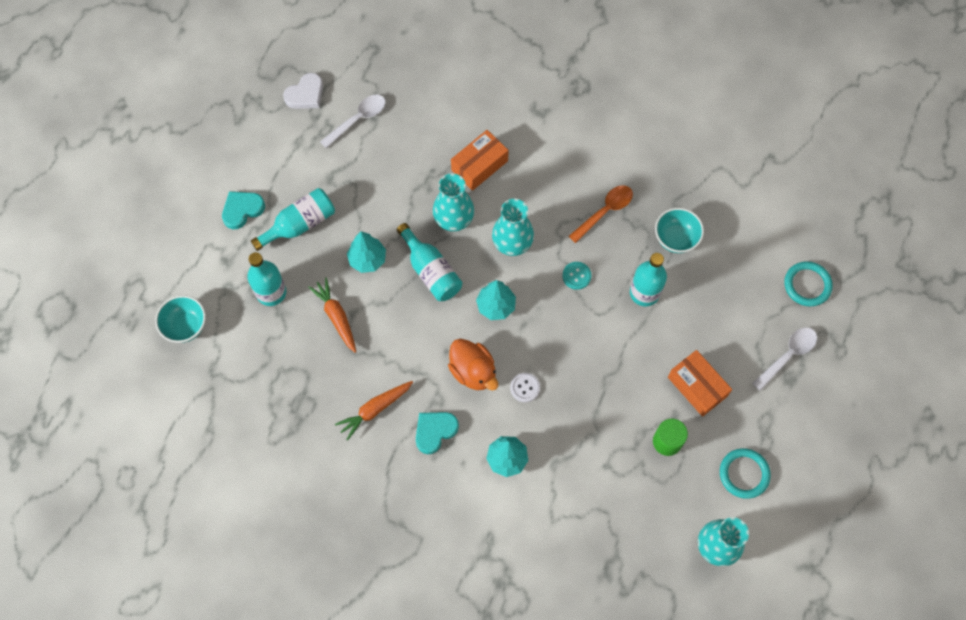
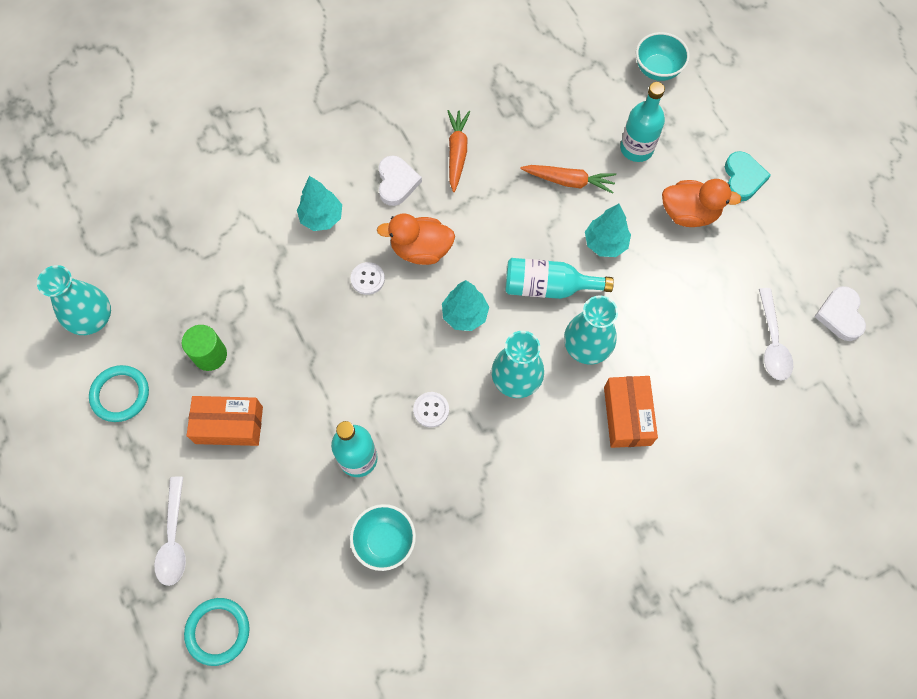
camera: 130 degrees right, 0 degrees up
(299, 224) = (689, 213): turquoise bottle -> orange duck
(435, 431) = (397, 182): turquoise heart -> white heart
(576, 276) = (431, 410): turquoise button -> white button
(604, 212) = (474, 495): orange spoon -> none

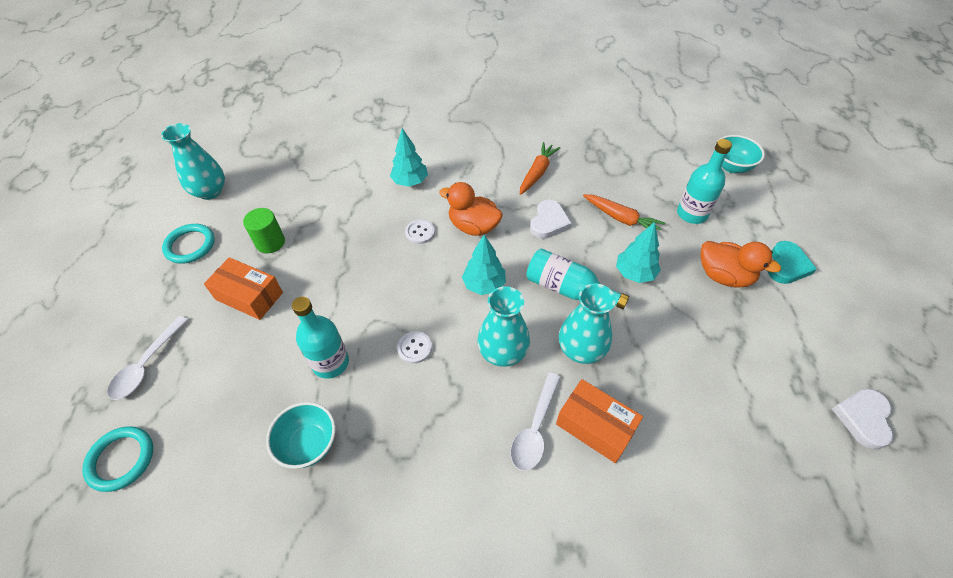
camera: 25 degrees right, 15 degrees down
(397, 182) = (480, 177): white heart -> white heart (548, 222)
(627, 416) = (595, 426): orange box -> orange box turned 75 degrees counterclockwise
(772, 342) = (776, 415): white spoon -> white spoon (535, 428)

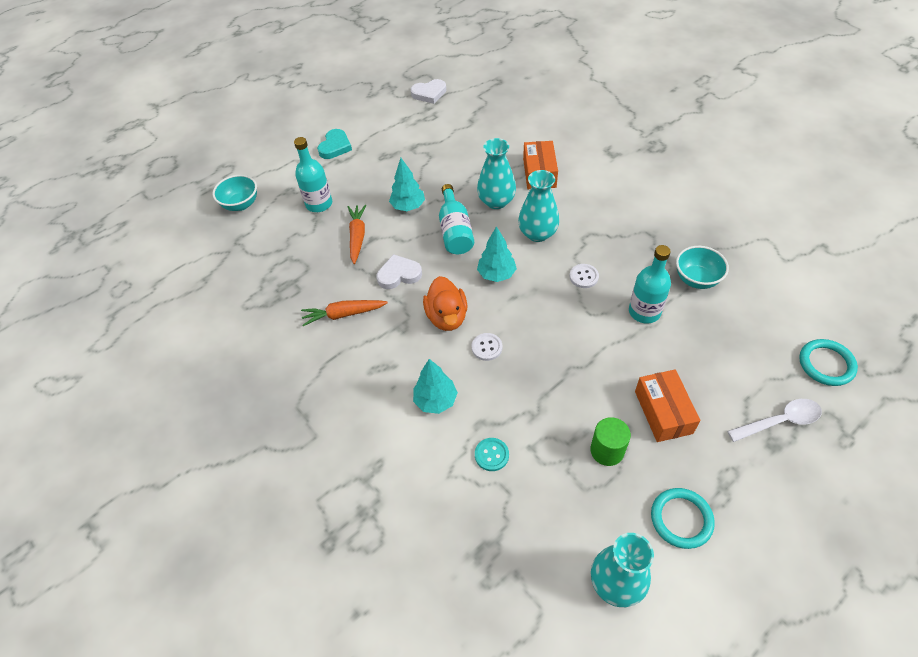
camera: 125 degrees left, 0 degrees up
(342, 186) = (491, 455): none -> turquoise button
(535, 428) = (568, 194): white spoon -> none
(724, 276) = (371, 168): orange duck -> none
(786, 265) = (335, 147): turquoise heart -> turquoise heart turned 120 degrees clockwise

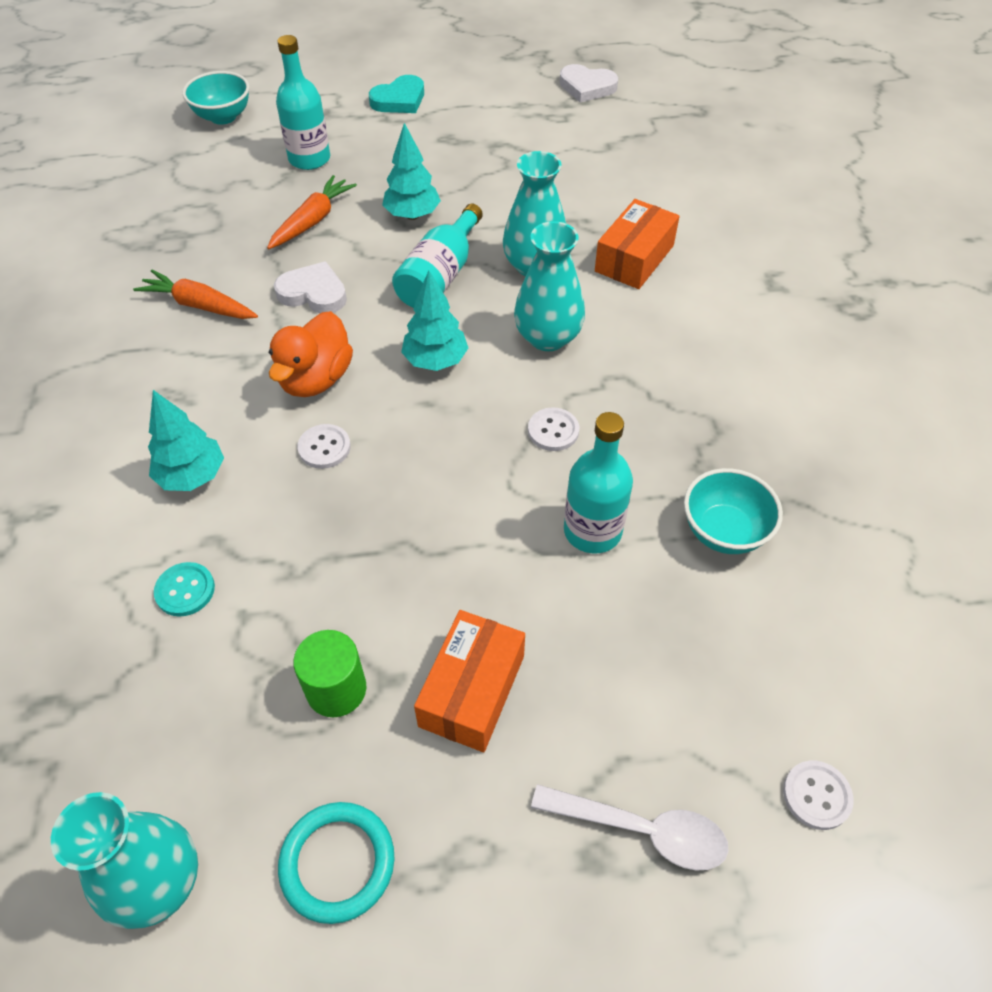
camera: 30 degrees right, 0 degrees up
(826, 364) = (816, 795): turquoise ring -> white button

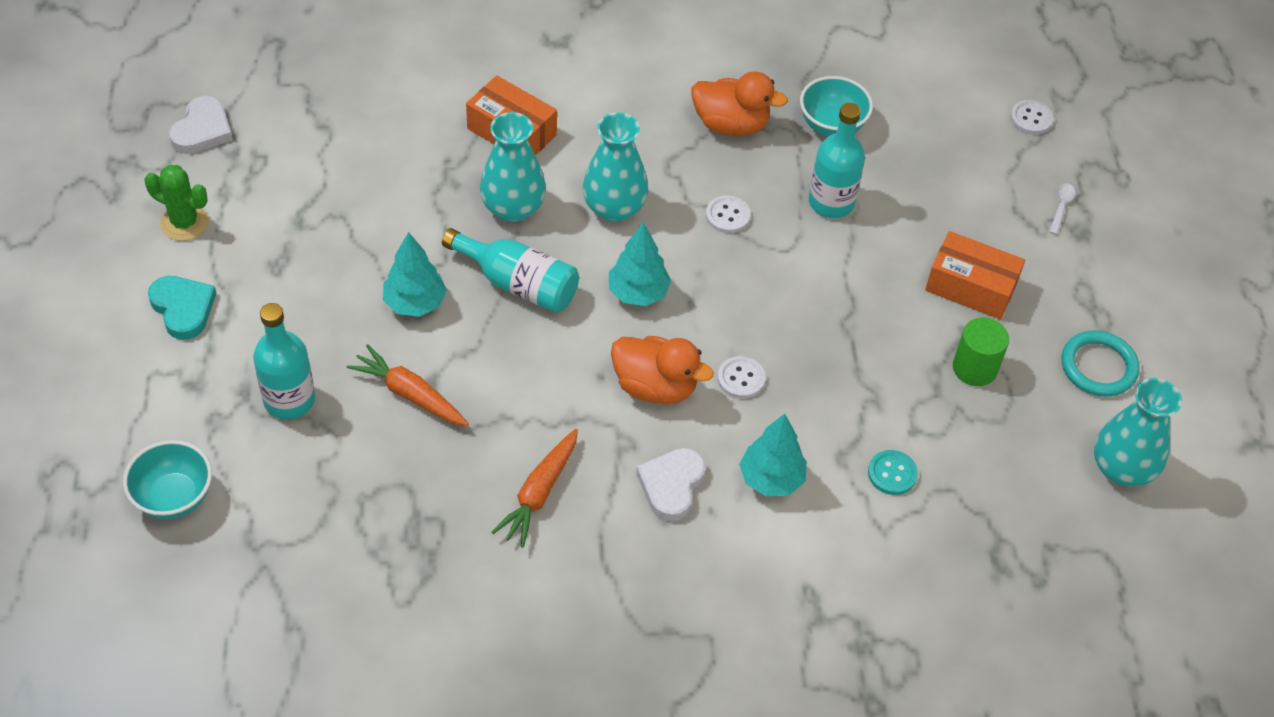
camera: 90 degrees left, 0 degrees up
(313, 293) = (531, 391): white heart -> white heart (671, 485)
(486, 90) = (184, 223): none -> green cactus
(640, 830) = (1061, 207): white spoon -> white spoon, size x0.53
(695, 430) = (731, 124): none -> orange duck

